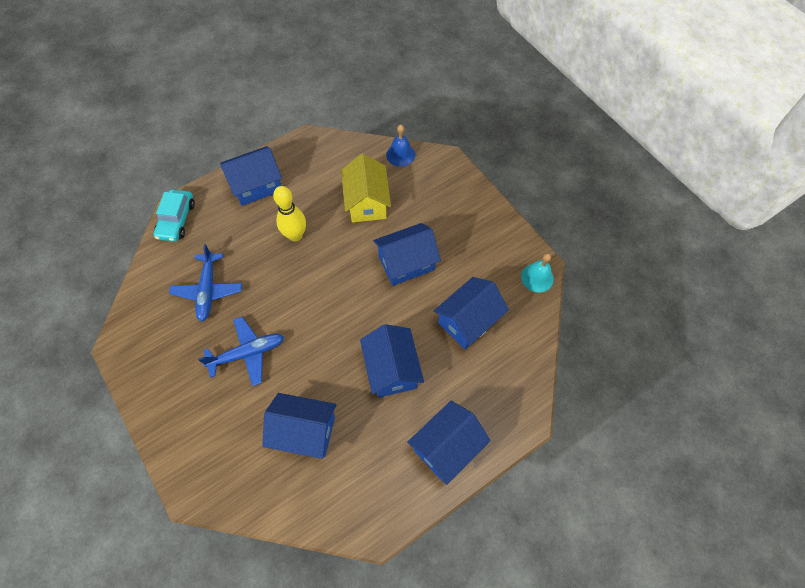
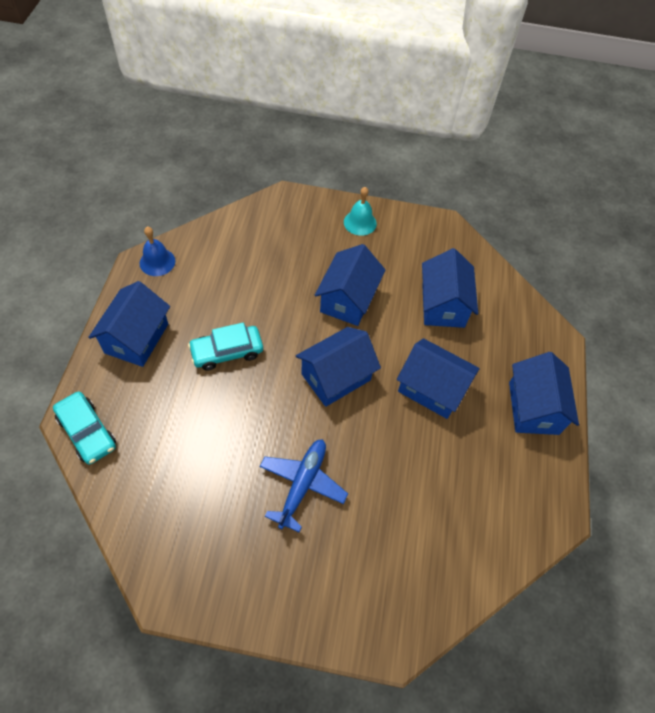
camera: 50 degrees left, 5 degrees down
(208, 290) = (199, 466): blue plane -> none
(295, 235) = (227, 352): yellow bowling pin -> turquoise car
(304, 431) = (424, 499): blue house -> blue house (336, 377)
(367, 202) = (259, 277): yellow house -> none
(400, 154) = (242, 218): blue bell -> blue bell (157, 262)
(537, 277) = (452, 235): turquoise bell -> turquoise bell (360, 222)

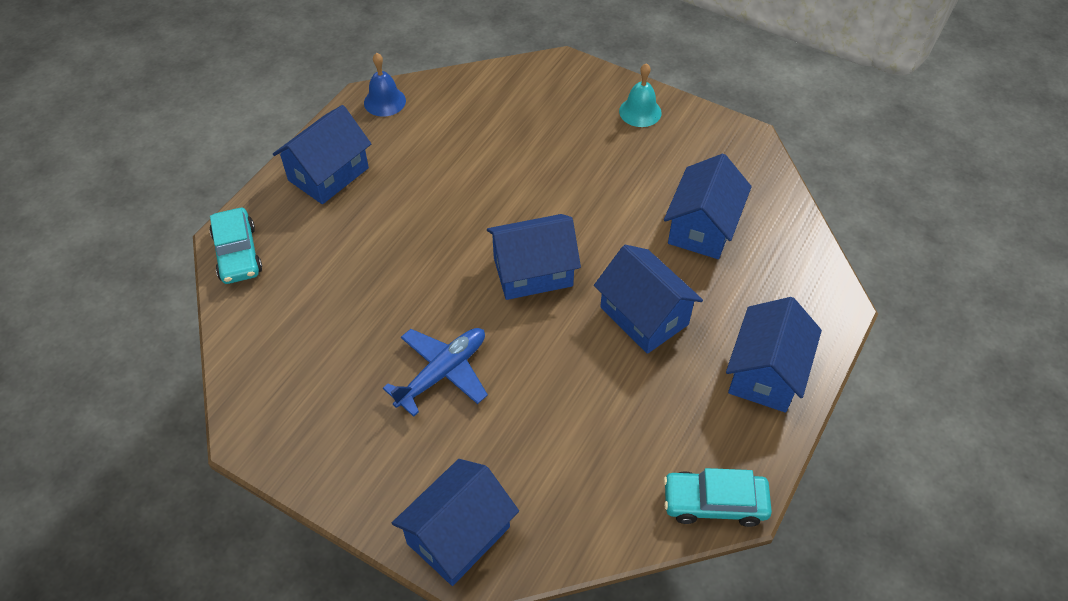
camera: 25 degrees right, 5 degrees down
(227, 352) = (420, 213): turquoise car -> turquoise car (714, 503)
(348, 299) = (586, 193): blue house -> blue house (458, 535)

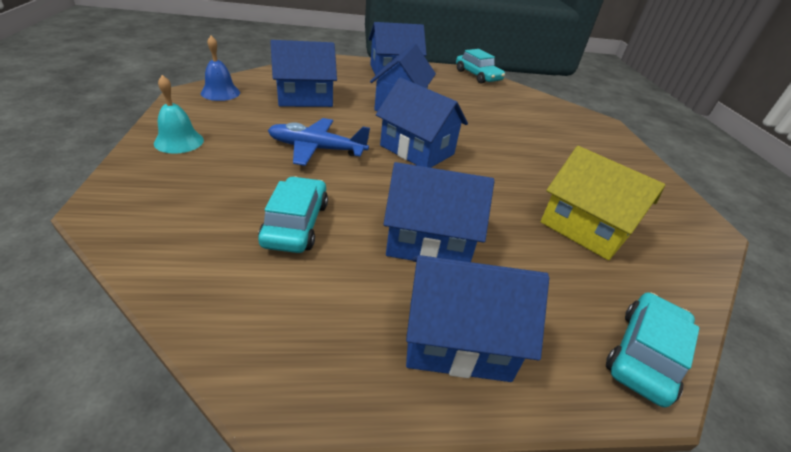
camera: 130 degrees left, 15 degrees down
(336, 322) = (584, 229): none -> yellow house
(384, 101) = (271, 358): blue bell -> blue bell (220, 93)
(442, 372) = (538, 162): blue plane -> blue plane (316, 149)
(458, 535) = (599, 129): blue house -> blue house (428, 241)
(480, 144) = (296, 224): none -> turquoise car

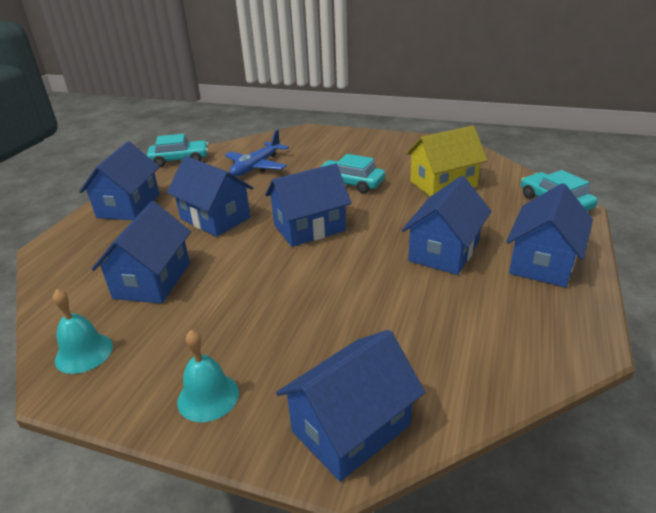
camera: 60 degrees left, 5 degrees down
(140, 209) = (351, 428): none -> blue house
(220, 93) = (84, 353): blue bell -> turquoise bell
(296, 224) = (405, 317): turquoise car -> turquoise car (350, 183)
(316, 149) = (279, 287): blue plane -> blue plane (256, 167)

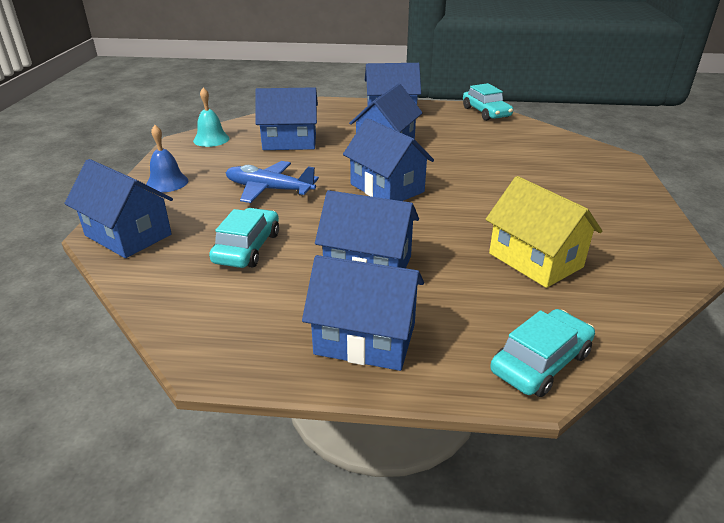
camera: 75 degrees right, 0 degrees up
(208, 396) = (167, 182): turquoise bell -> blue bell
(256, 167) = (497, 146): blue plane -> blue plane (269, 189)
(350, 183) = (494, 198): turquoise car -> turquoise car (247, 248)

